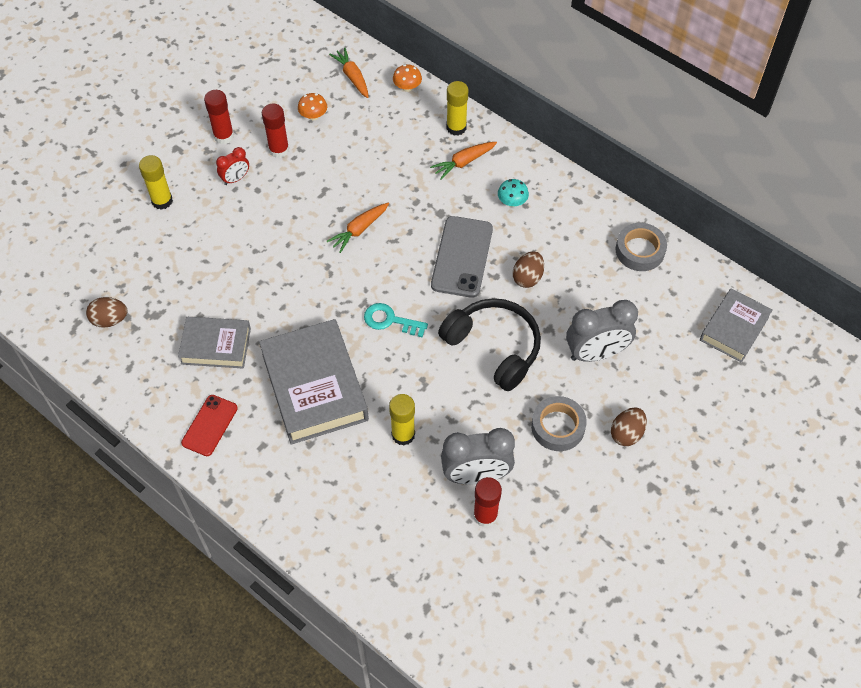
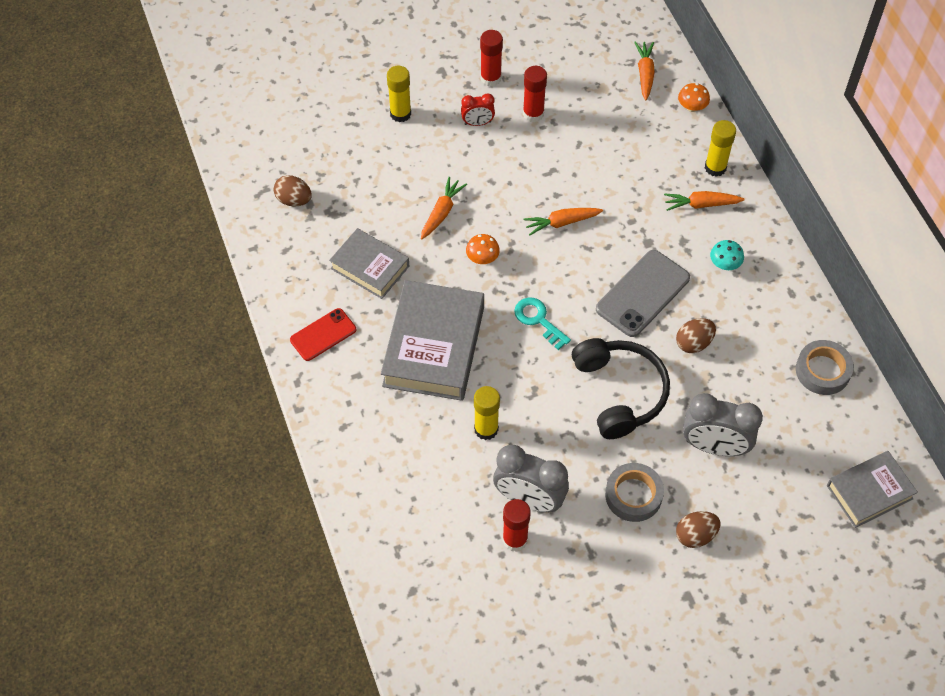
camera: 30 degrees right, 0 degrees up
(251, 268) = (442, 212): none -> orange carrot
(313, 116) = (585, 95): orange mushroom -> orange mushroom (482, 258)

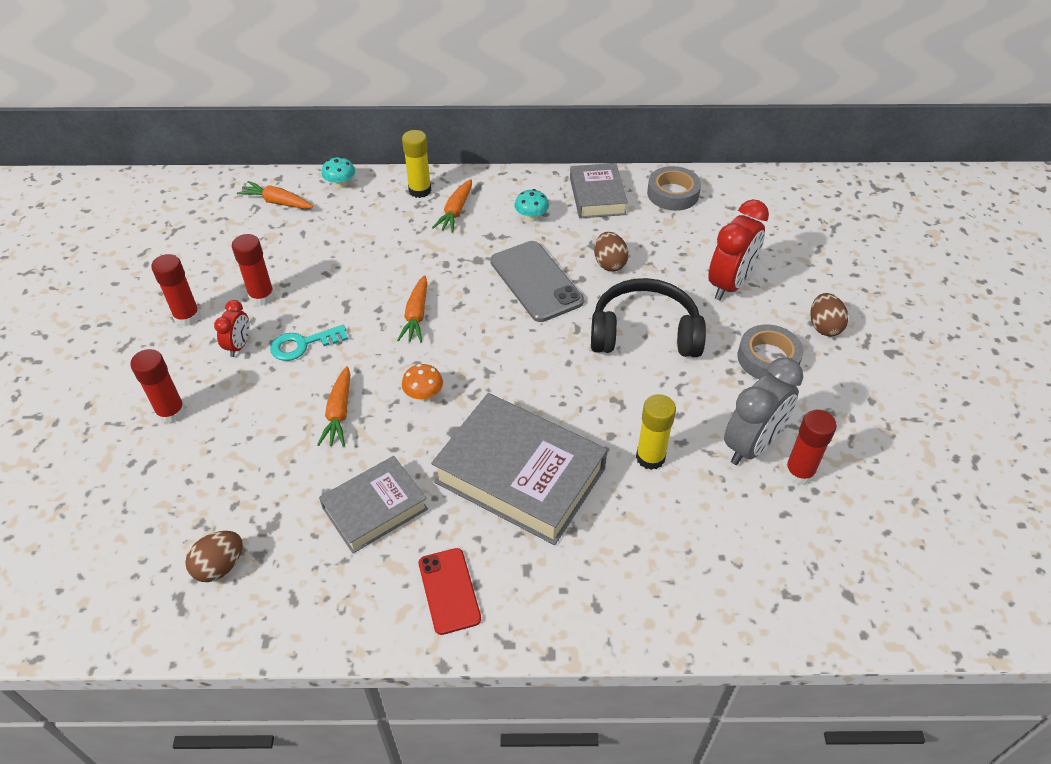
camera: 70 degrees left, 10 degrees down
(400, 113) = (171, 412): yellow glue stick -> red glue stick
(442, 212) = (339, 413): orange carrot -> orange carrot turned 135 degrees counterclockwise
(538, 320) = (528, 370): turquoise key -> turquoise key (303, 344)
(692, 107) = (340, 184): orange mushroom -> turquoise mushroom
(714, 446) = (729, 284): grey clock -> red clock
(869, 492) = (804, 205): grey book -> grey book (597, 196)

